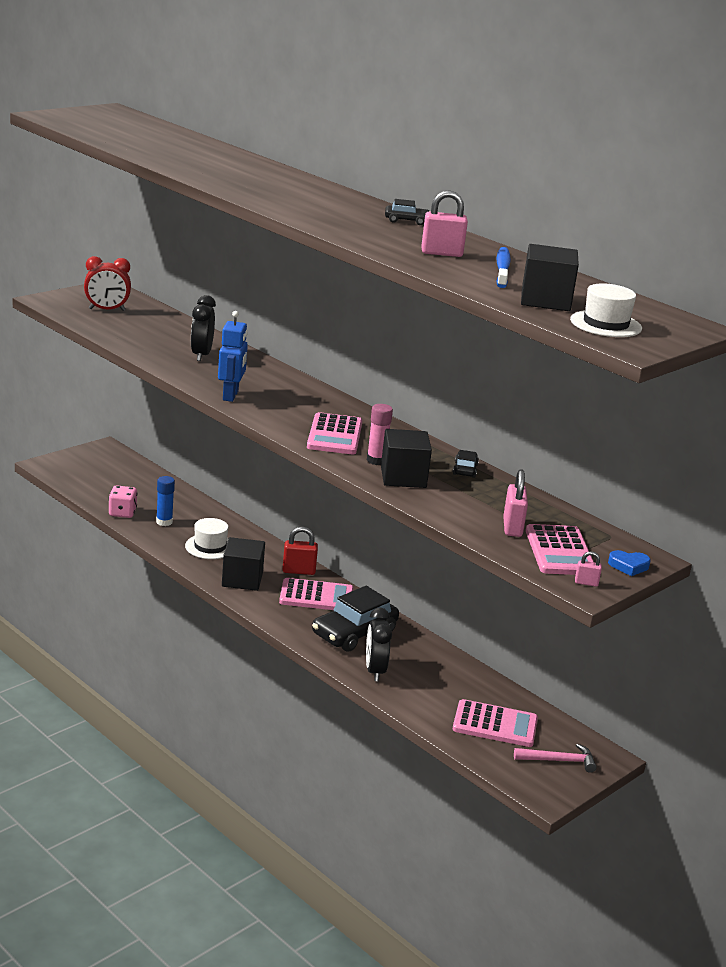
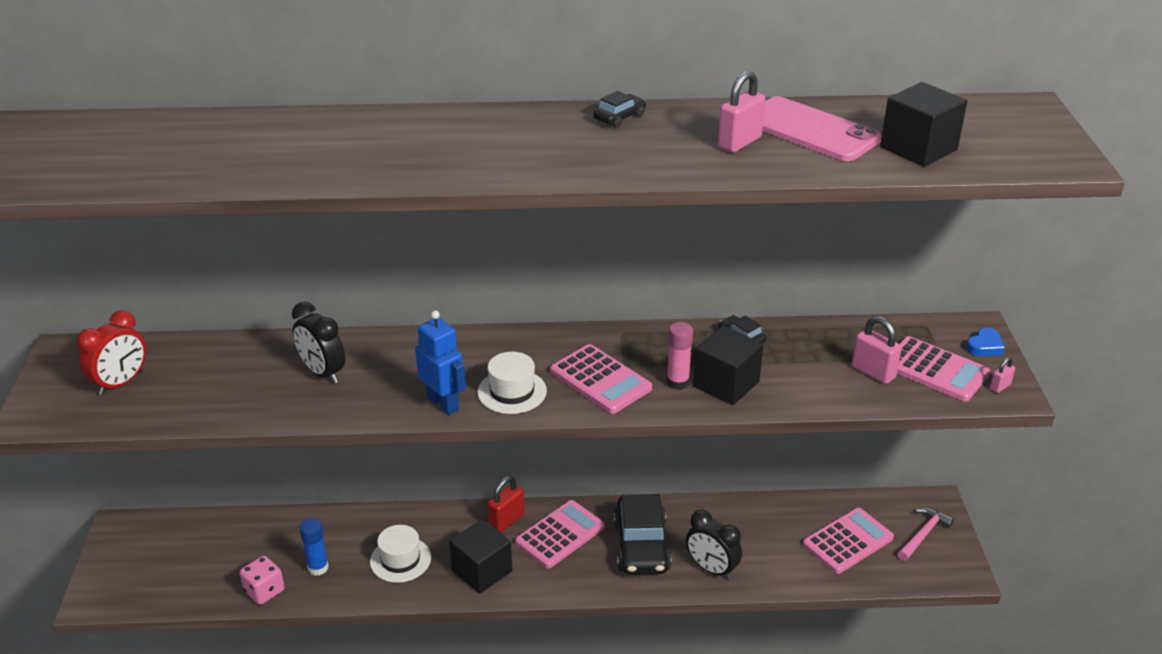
camera: 45 degrees left, 10 degrees up
(502, 269) = (810, 130): blue toothbrush -> pink phone
(606, 324) = (1002, 147): white hat -> white hat (512, 391)

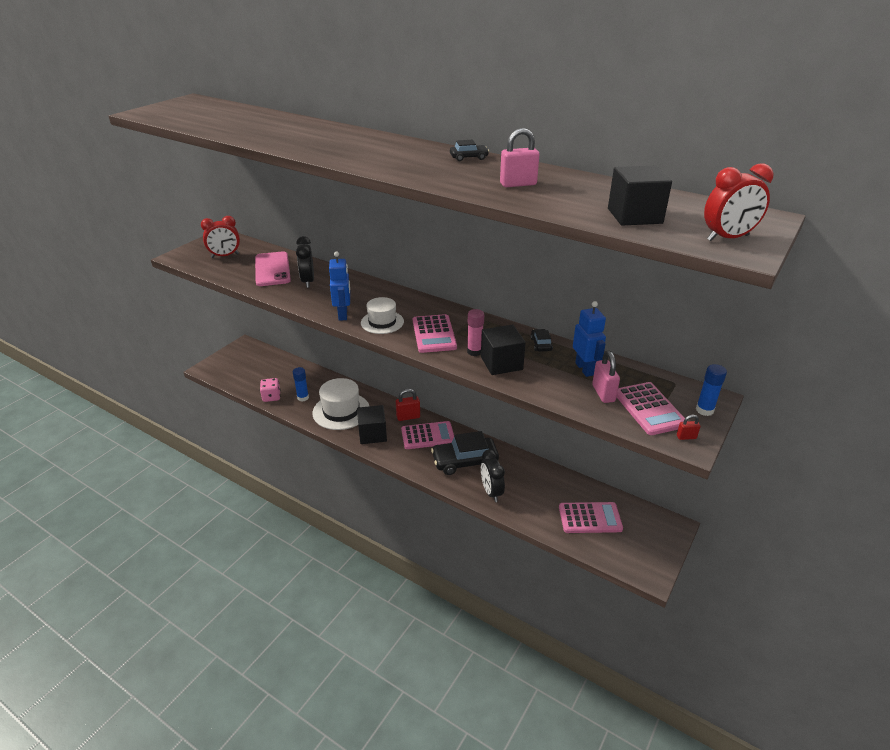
camera: 35 degrees right, 0 degrees up
(400, 559) = (341, 411): white hat -> white hat, size x1.61
(641, 545) = (465, 461): black car -> black car turned 45 degrees clockwise
(810, 130) = (575, 190): pink phone -> pink phone (272, 269)
(822, 349) = (585, 369): none -> blue robot
(923, 534) = (645, 539): pink hammer -> none
(985, 346) = (704, 410): blue heart -> blue glue stick
(1000, 386) = (686, 437): pink padlock -> red padlock
(1034, 148) = (728, 238): none -> red clock

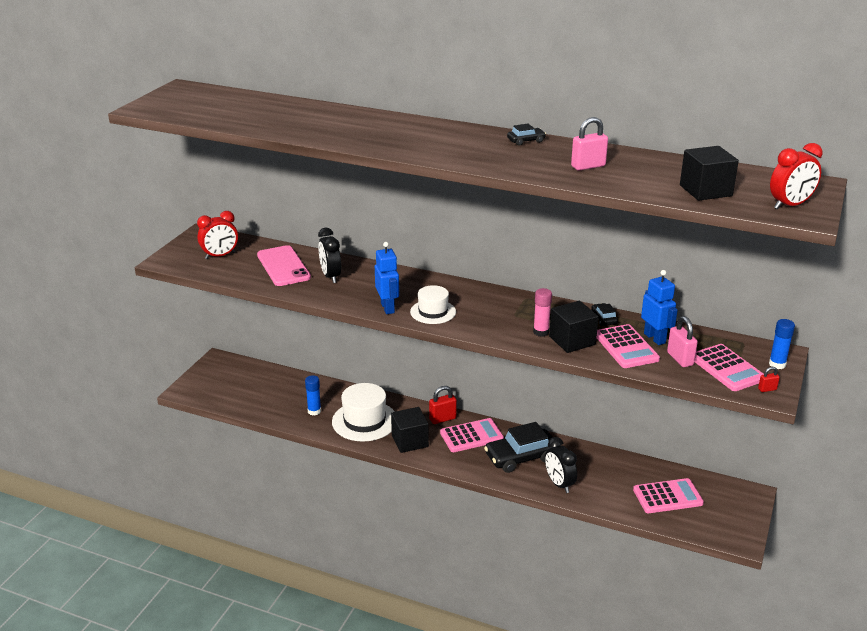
camera: 10 degrees left, 5 degrees down
(271, 397) = (277, 414): pink dice -> none
(434, 334) = (492, 319): pink calculator -> pink calculator (626, 347)

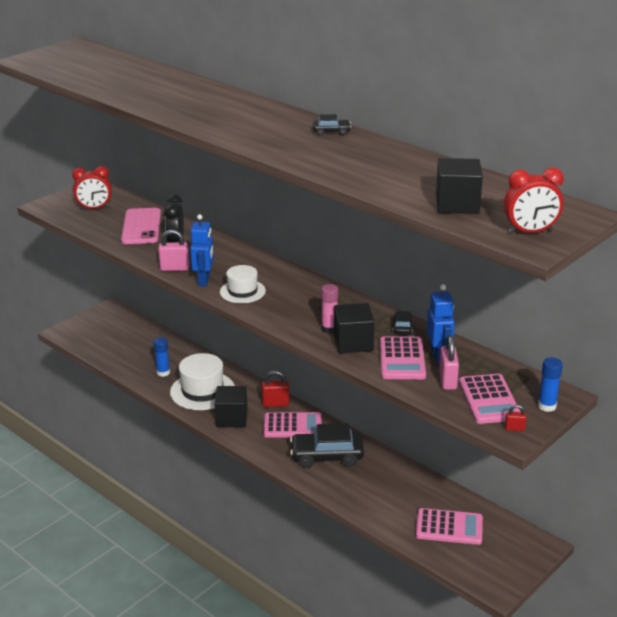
camera: 20 degrees right, 0 degrees up
(559, 484) = (347, 490): black clock -> none
(588, 166) = (364, 164): pink padlock -> pink padlock (174, 268)

